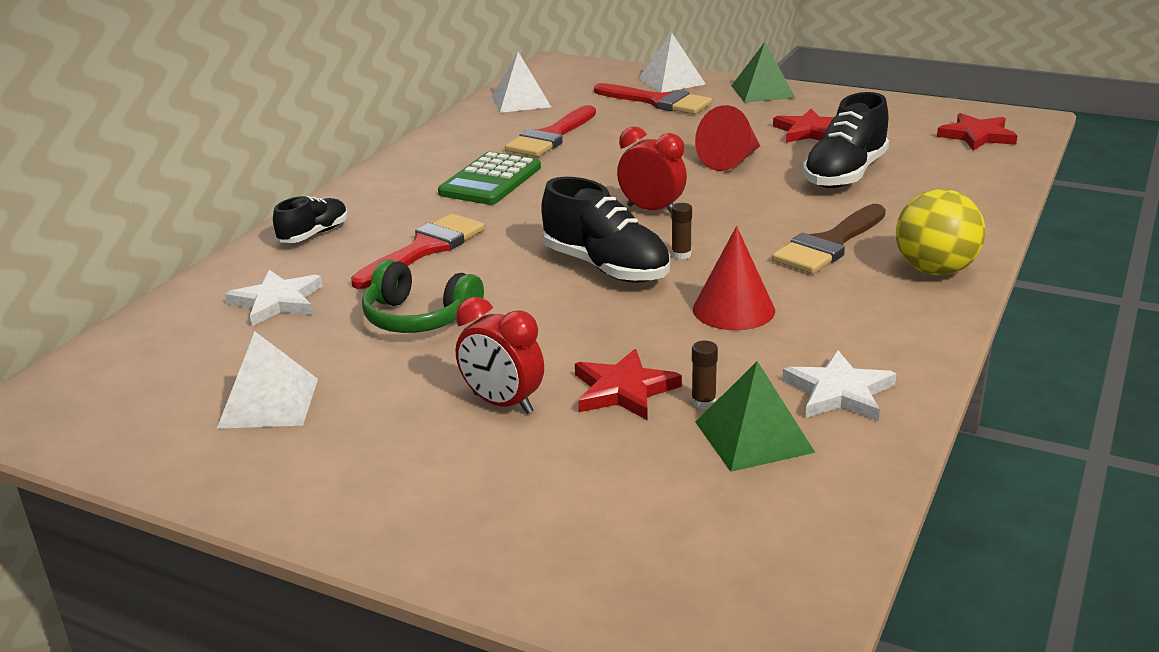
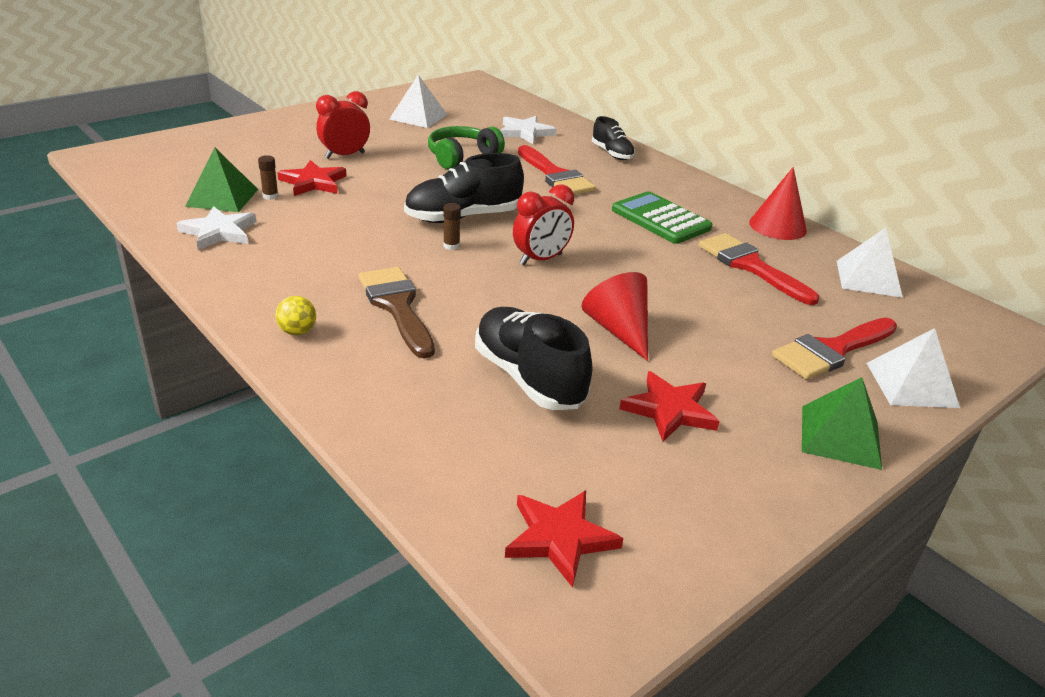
camera: 110 degrees right, 5 degrees up
(733, 309) = (352, 236): red cone -> red cone (777, 226)
(935, 270) = (297, 332): yellow ball -> yellow ball, size x0.49

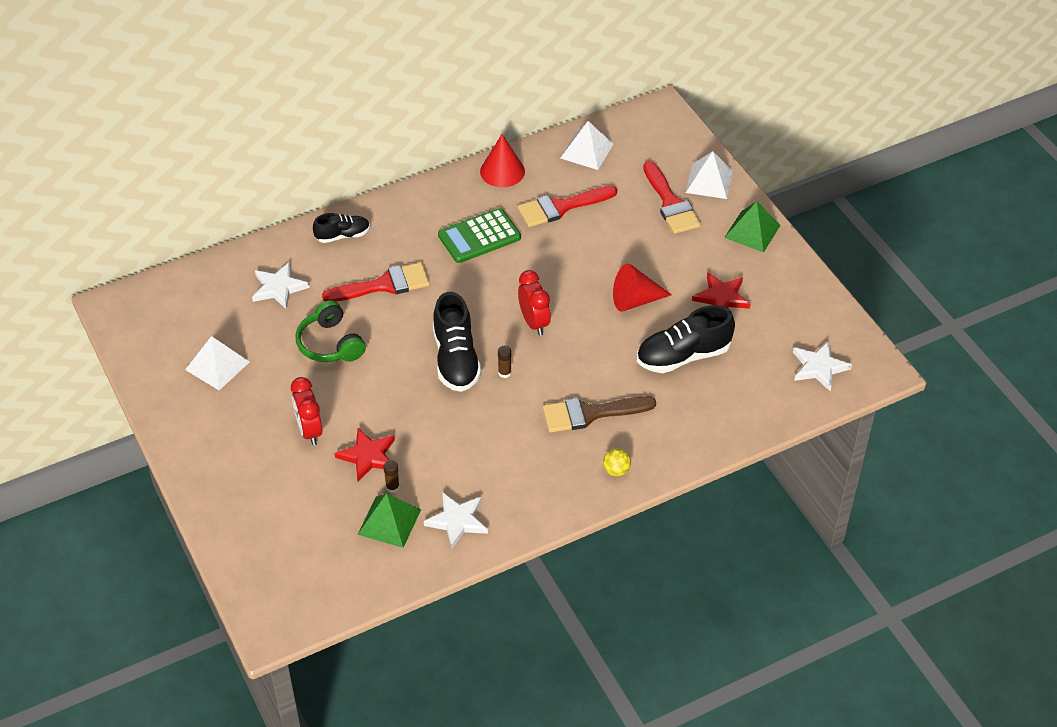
camera: 75 degrees left, 15 degrees up
(559, 538) = (819, 367): red star -> white star

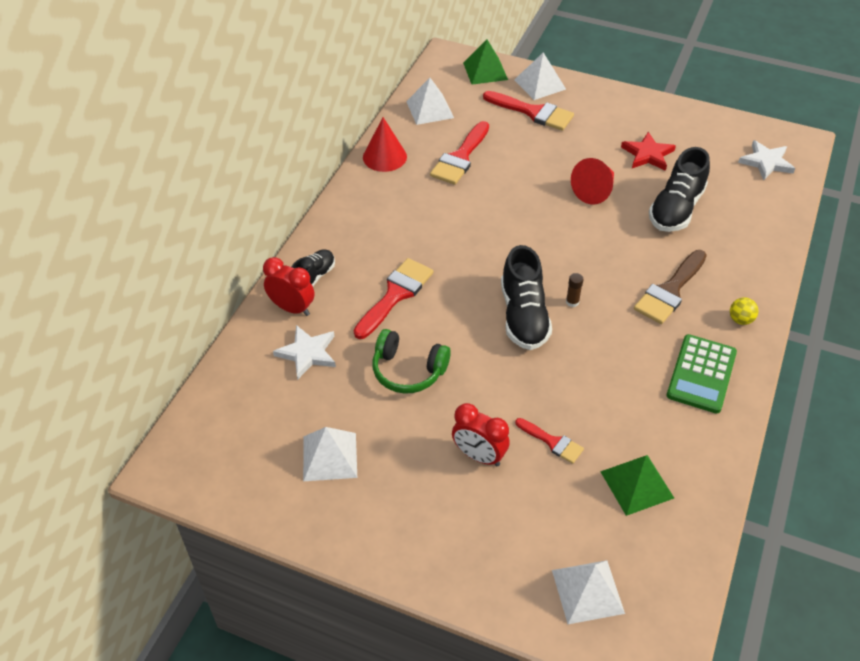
camera: 40 degrees left, 0 degrees up
(276, 558) = (587, 591): none -> white pyramid
(368, 456) = (552, 442): red star -> red brush
(392, 487) = (603, 453): brown glue stick -> none
(456, 359) = (523, 316): black shoe -> black shoe turned 45 degrees clockwise
(457, 521) = (685, 443): white star -> none
(479, 237) = (426, 213): green calculator -> green calculator (701, 374)
(534, 322) = (546, 251): red clock -> red clock (292, 308)
(752, 231) = (609, 100): green pyramid -> green pyramid (485, 71)

